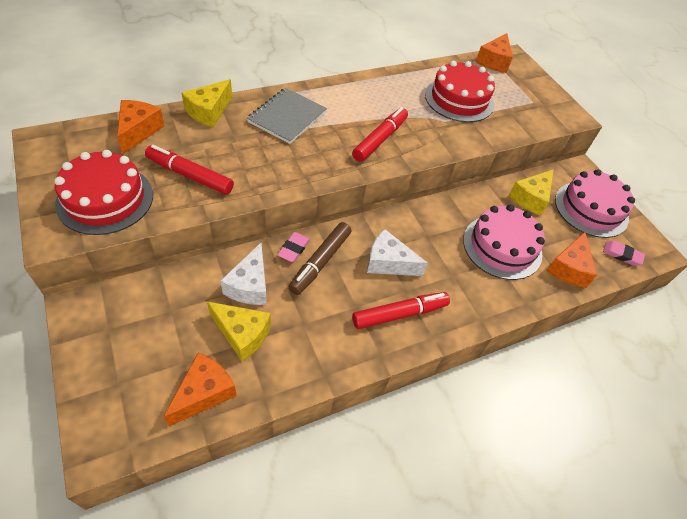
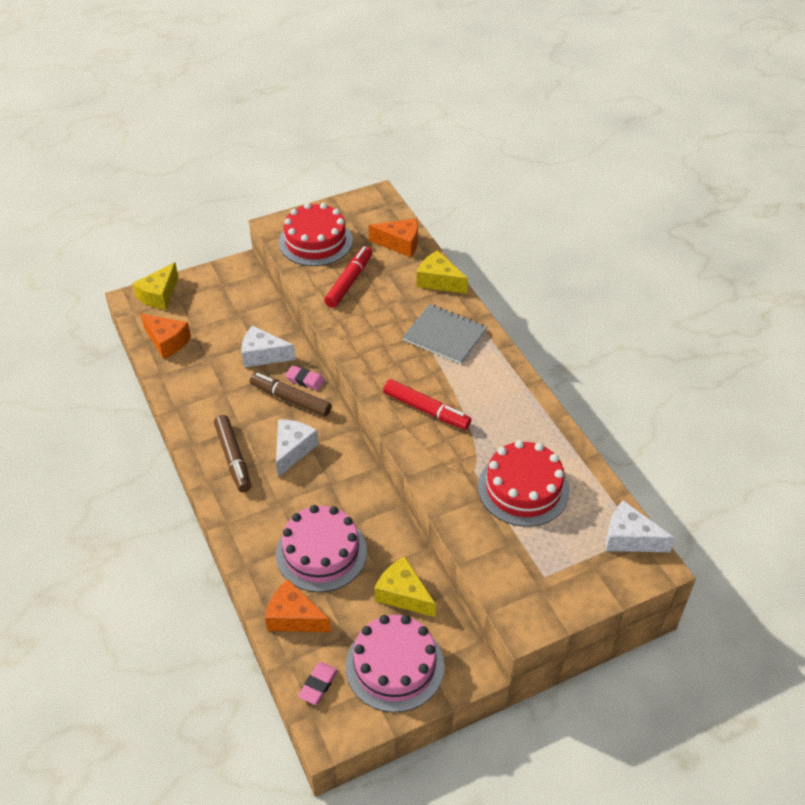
camera: 95 degrees right, 5 degrees down
(242, 334) = (215, 356): yellow cheese -> yellow cheese (159, 295)
(399, 314) = (233, 458): red marker -> brown marker
(494, 61) = (629, 538): orange cheese -> white cheese

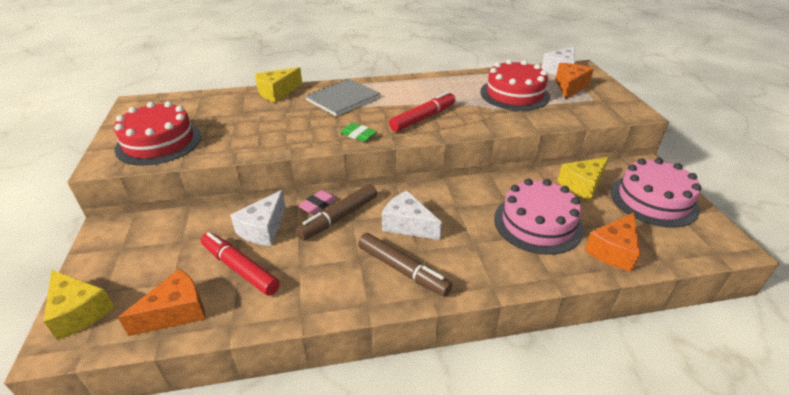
camera: 75 degrees left, 10 degrees down
(233, 458) = (403, 270): brown marker -> brown marker turned 45 degrees clockwise
(318, 685) = (685, 245): pink eraser -> none
(349, 282) = (237, 132): red marker -> red marker (240, 268)
(372, 366) = (358, 135): none -> green eraser
(400, 244) = (213, 102): orange cheese -> orange cheese (570, 87)

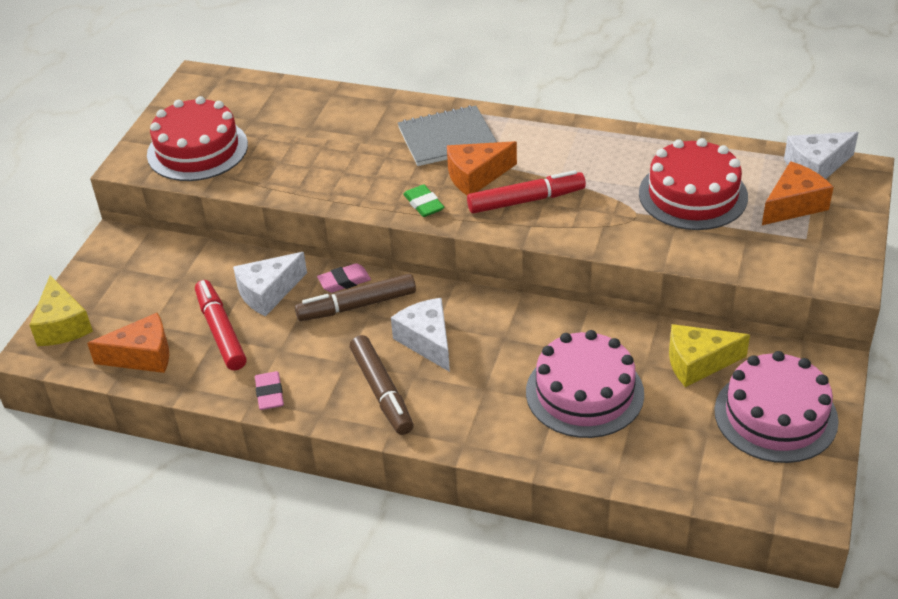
camera: 30 degrees right, 5 degrees up
(277, 92) = (371, 104): yellow cheese -> none
(313, 303) = (269, 394): none -> pink eraser
(613, 251) = (644, 457): orange cheese -> orange cheese (476, 176)

